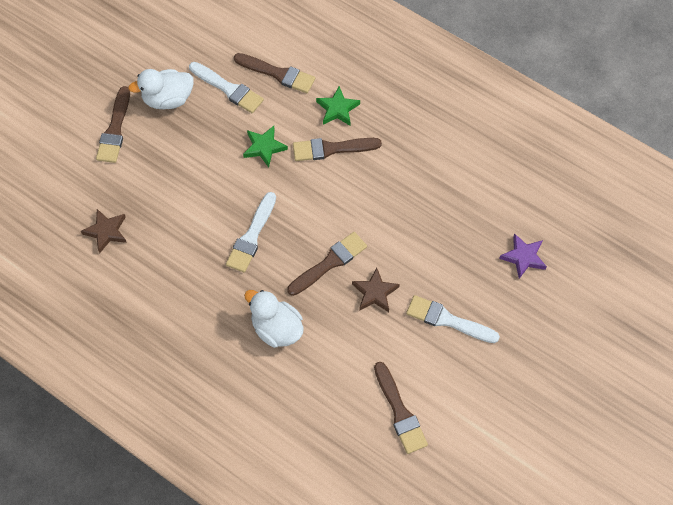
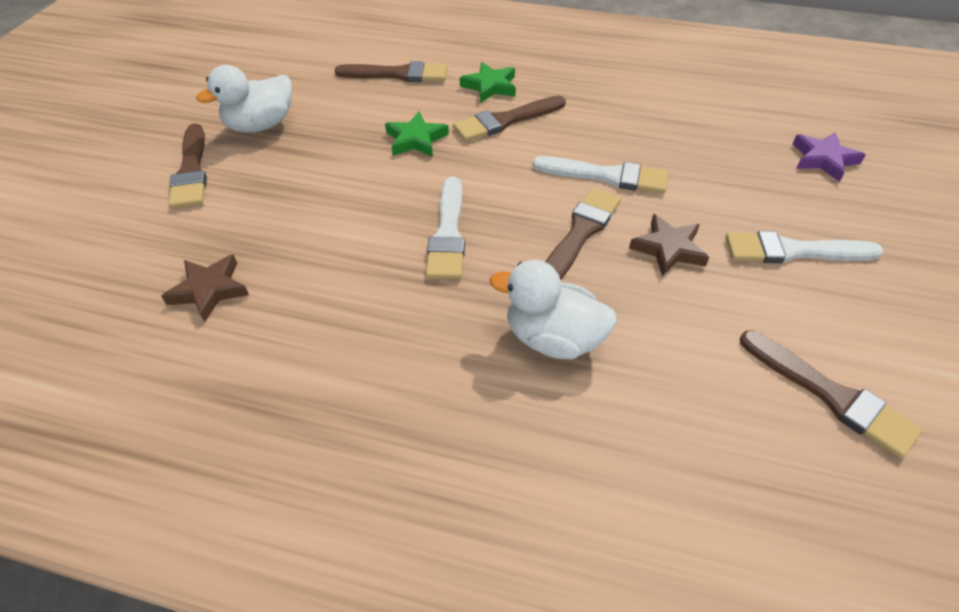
camera: 20 degrees left, 15 degrees down
(228, 89) = (340, 99): white brush -> white brush (607, 176)

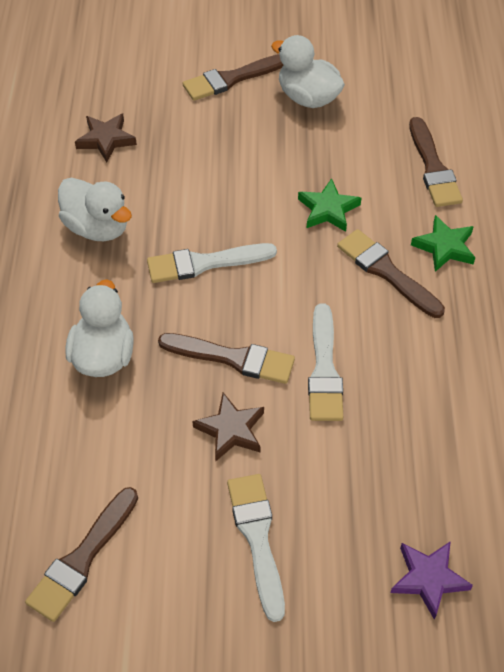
camera: 75 degrees right, 5 degrees up
(352, 318) = (97, 227): none -> white duck

